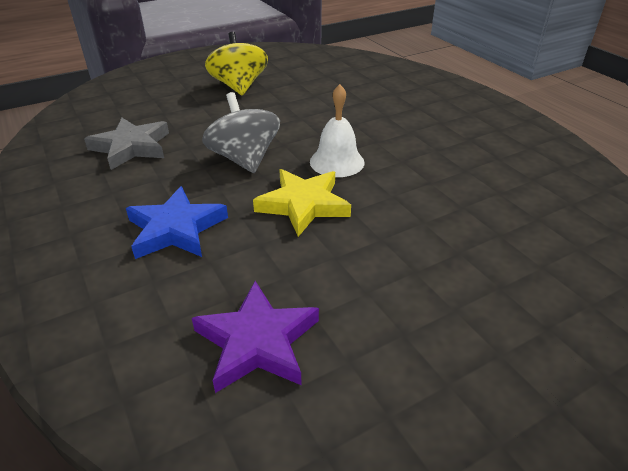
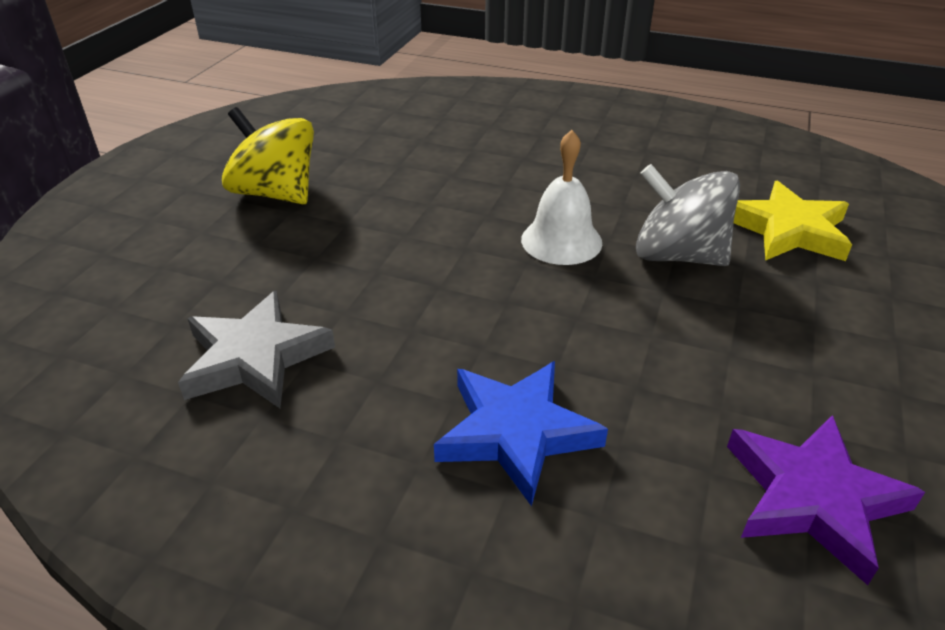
camera: 40 degrees left, 0 degrees up
(244, 159) = (449, 292): grey spinning top -> grey spinning top (677, 255)
(303, 205) = (608, 313): yellow star -> yellow star (788, 230)

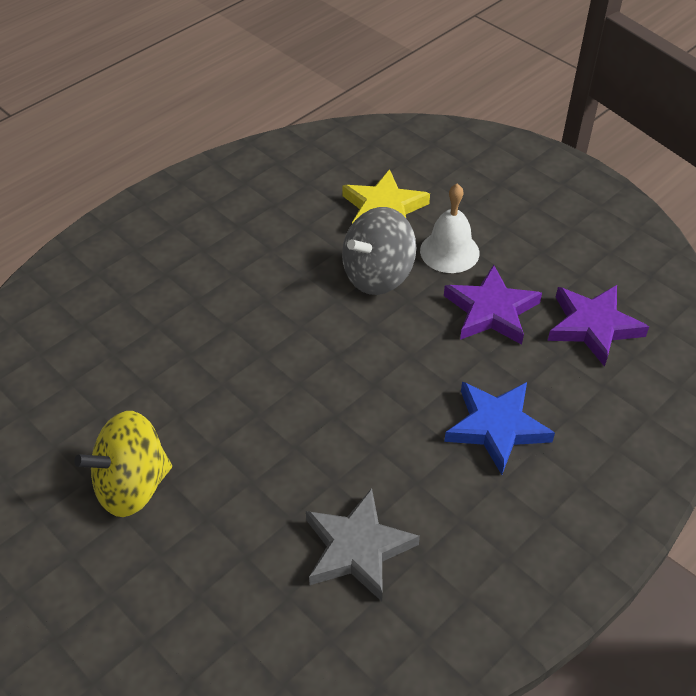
camera: 65 degrees left, 10 degrees up
(561, 241) = (324, 326): white bell -> white bell (449, 251)
(722, 369) = (491, 311): none -> purple star

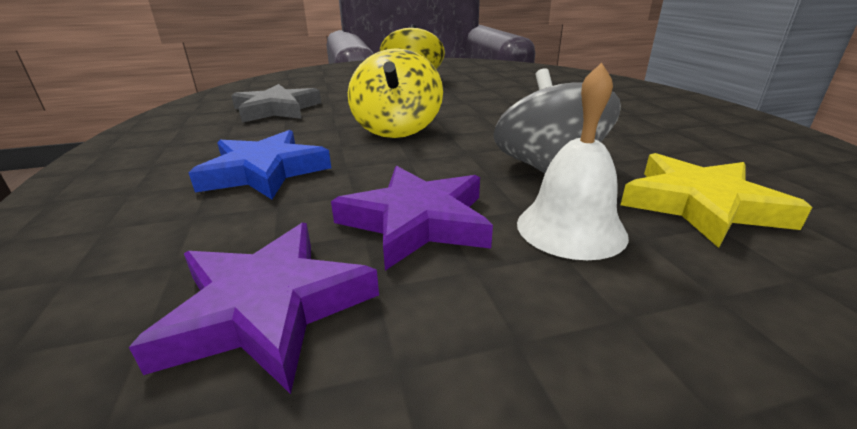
camera: 120 degrees right, 20 degrees down
(351, 396) = (397, 129): none -> yellow spinning top

